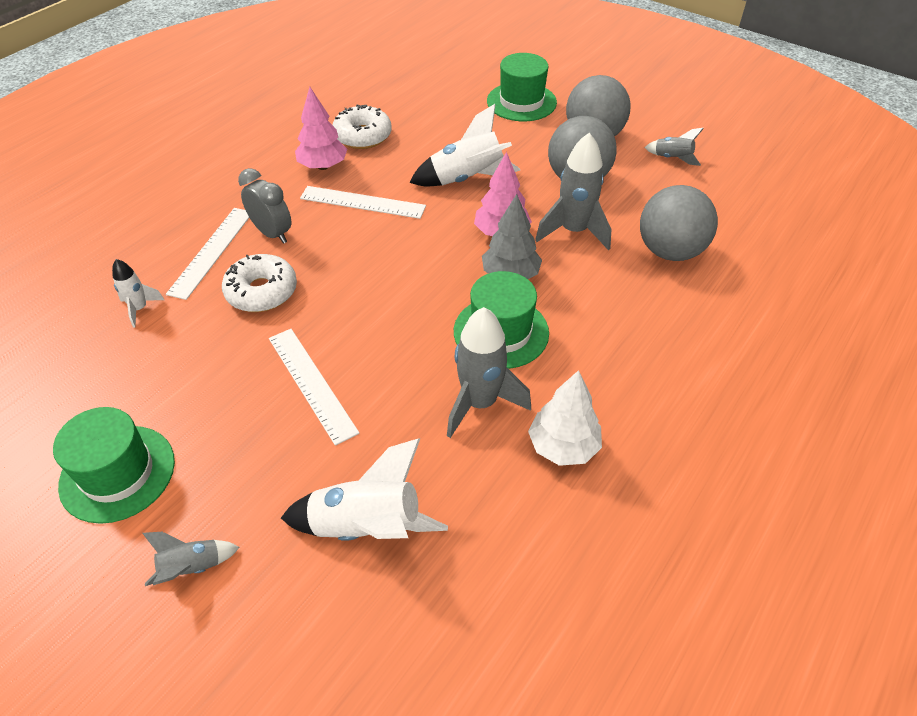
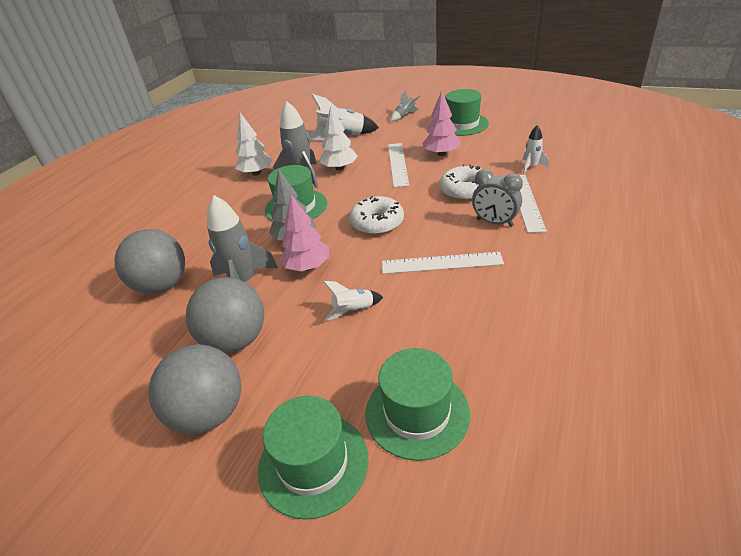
camera: 170 degrees right, 10 degrees down
(311, 384) = (398, 164): white ruler -> white ruler turned 45 degrees clockwise
(323, 166) = (508, 288): pink tree -> pink tree (441, 154)
(362, 136) = (498, 337): white donut -> white donut (377, 223)
(409, 407) = (339, 168): none -> white tree
(447, 110) = (417, 413): none -> green hat
(467, 179) = (353, 310): white rocket -> white rocket, size x0.54
(672, 158) = (116, 399): grey rocket -> none

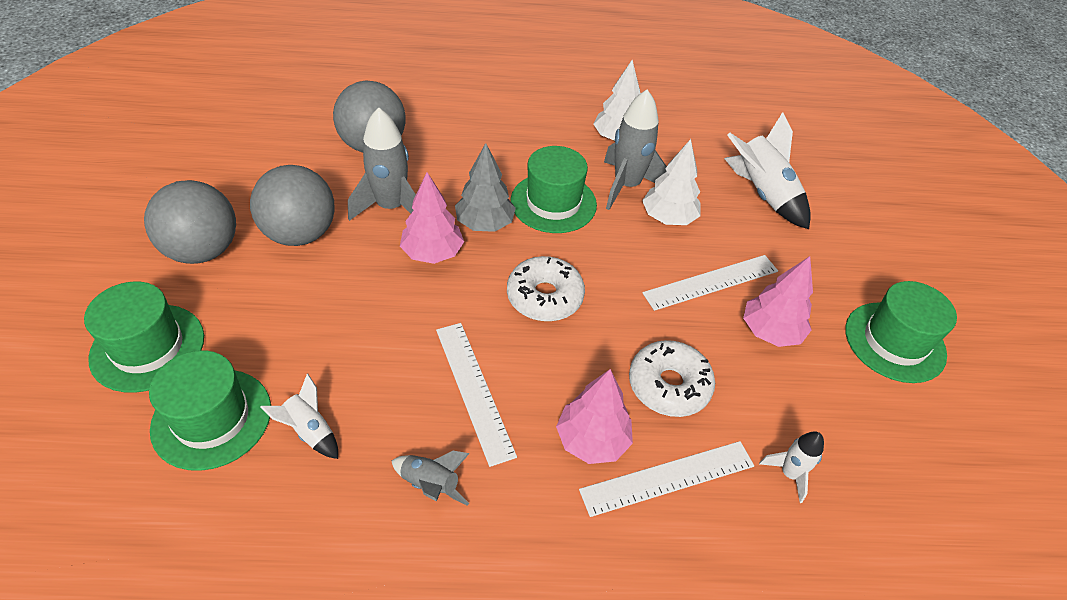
camera: 60 degrees right, 10 degrees up
(353, 310) = (362, 320): white rocket -> white rocket (310, 431)
(405, 116) = (877, 254): grey rocket -> grey rocket (430, 484)
(494, 222) = (592, 440): grey clock -> pink tree

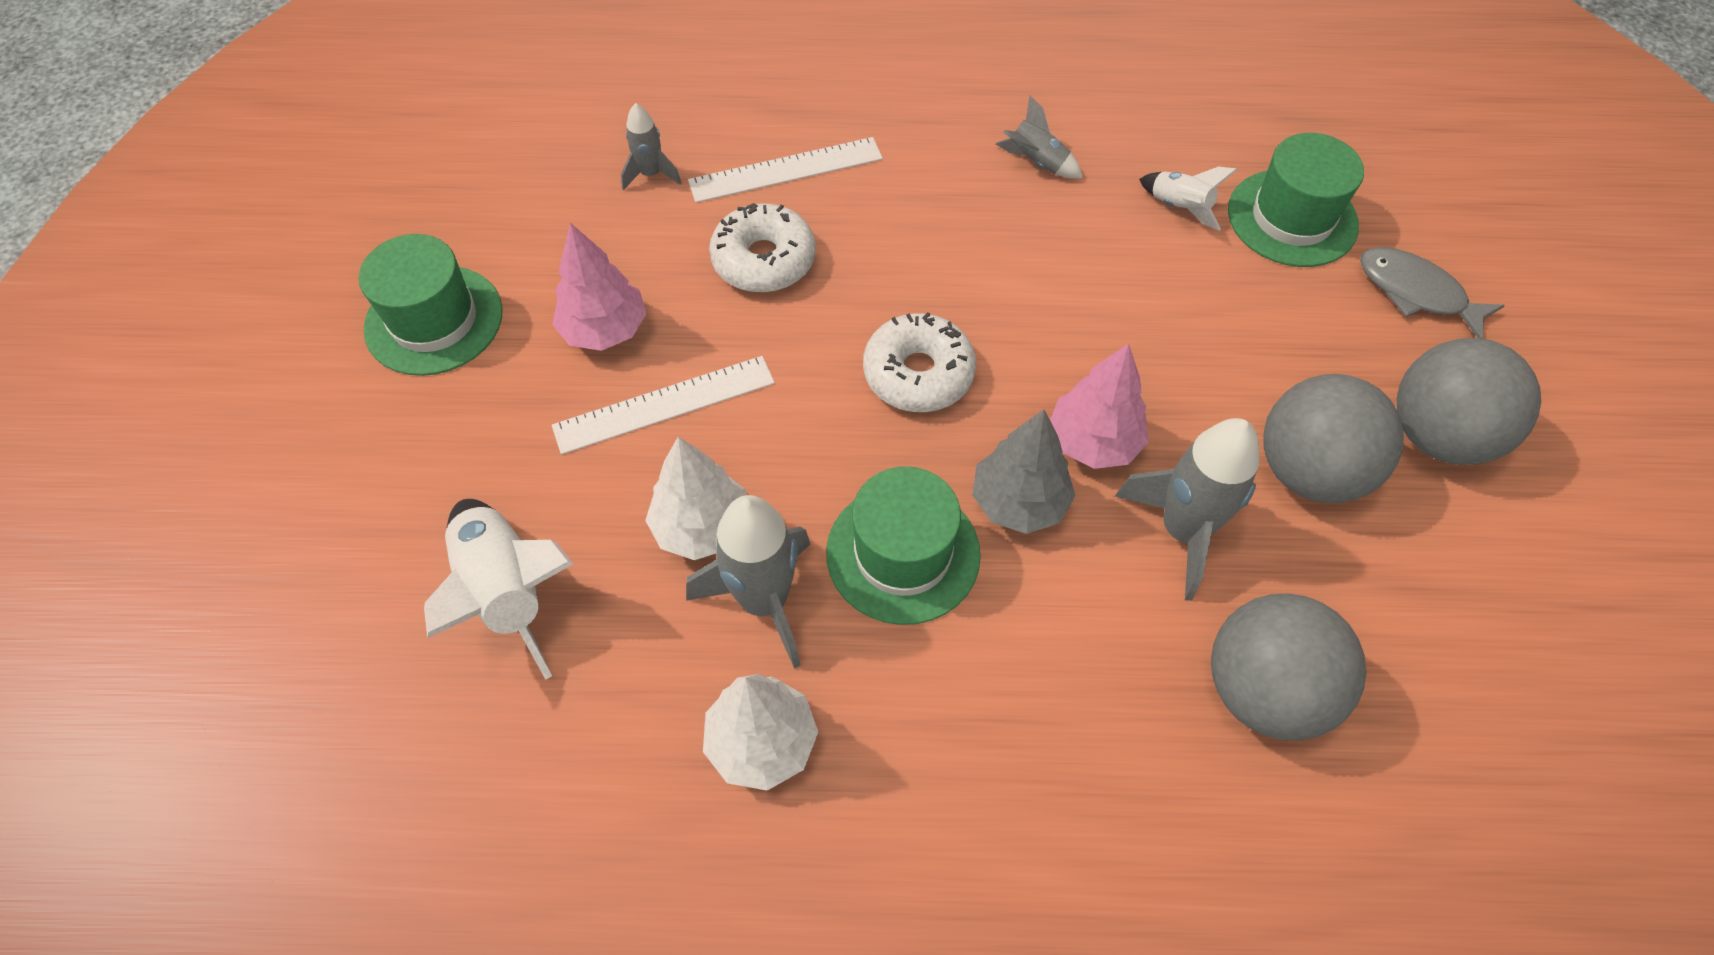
camera: 175 degrees left, 10 degrees up
(148, 347) = (1416, 293): green hat -> grey fish
(474, 390) = (1003, 251): white ruler -> none
(592, 440) = (864, 202): pink tree -> none
(789, 474) = (651, 174): white rocket -> grey rocket

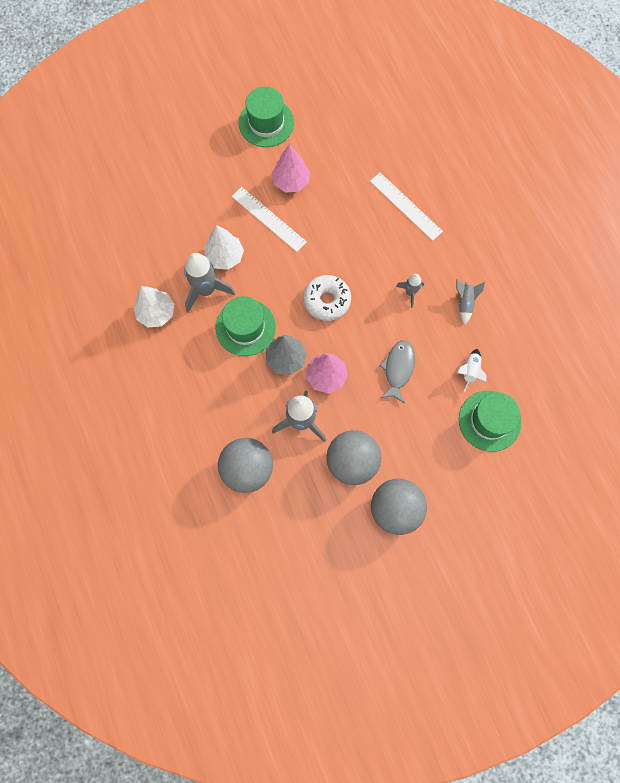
camera: 65 degrees right, 15 degrees up
(508, 592) = (172, 209): white rocket -> none
(651, 174) = (375, 157): grey rocket -> grey rocket (410, 292)
(764, 260) = (353, 220): white donut -> none
(1416, 293) = (471, 485): grey fish -> grey fish (398, 369)

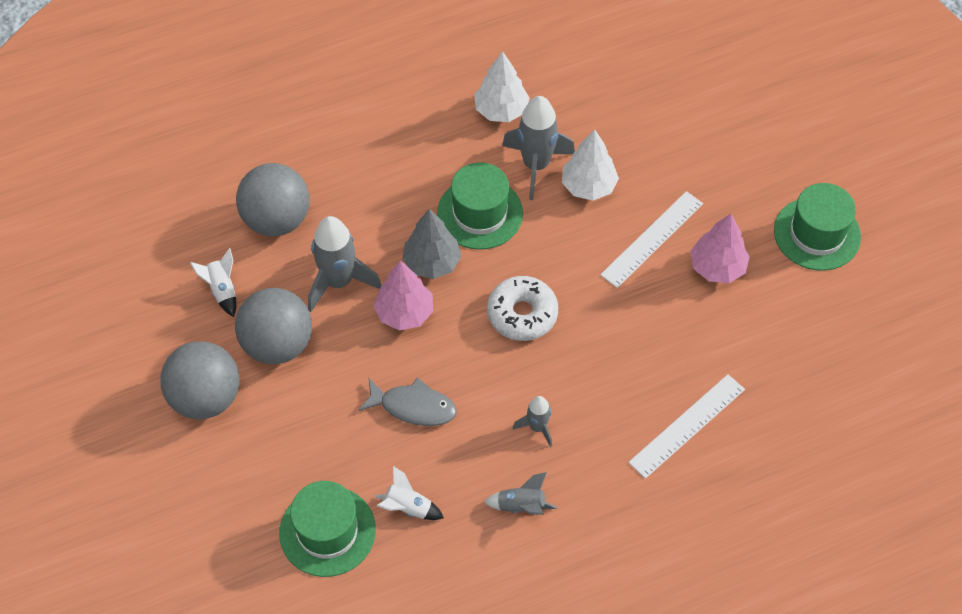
camera: 90 degrees right, 15 degrees down
(308, 505) = (222, 290): none -> white rocket

